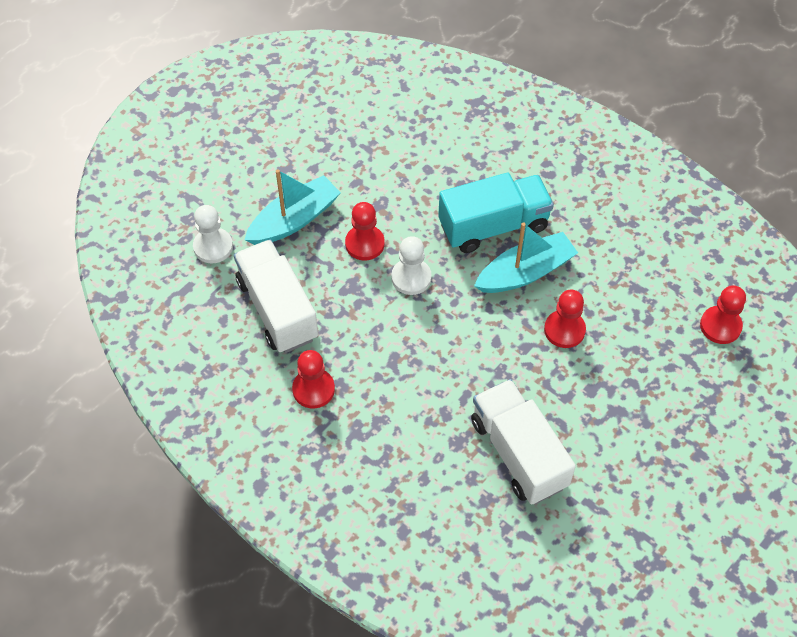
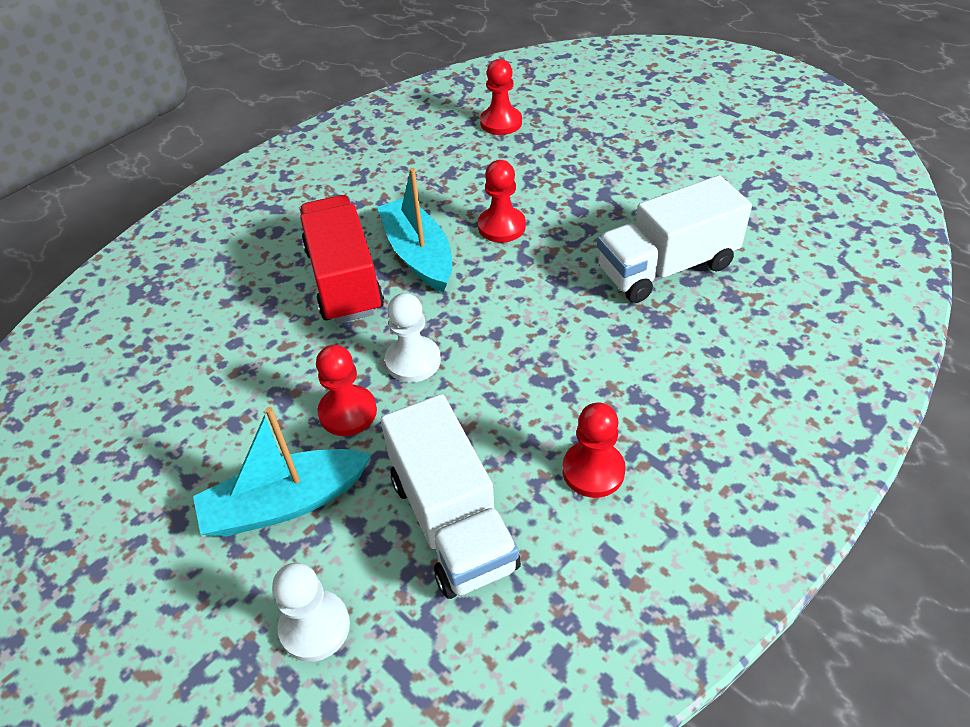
camera: 85 degrees left, 10 degrees down
(277, 309) = (452, 522): white truck -> white truck turned 90 degrees counterclockwise
(294, 220) = (285, 503): turquoise boat -> turquoise boat turned 75 degrees counterclockwise
(493, 226) = (344, 280): turquoise truck -> red truck

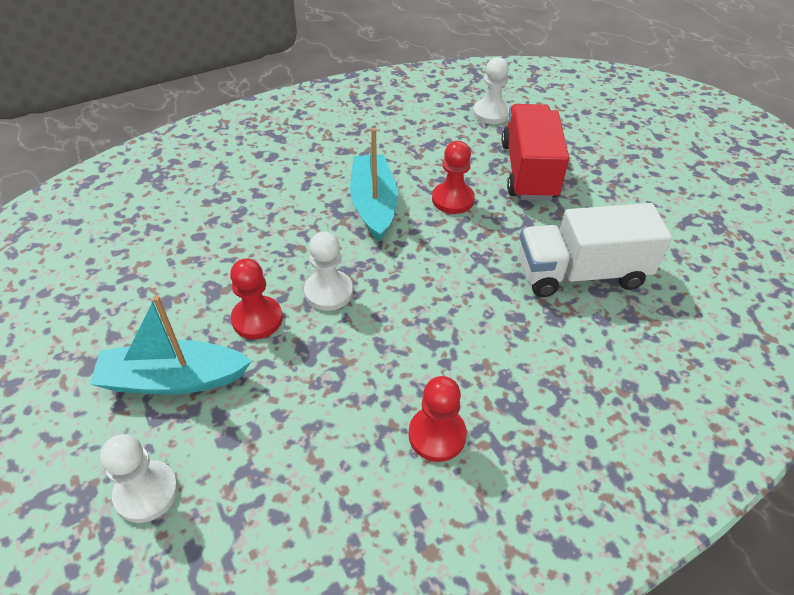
camera: 15 degrees right, 0 degrees up
(344, 280) = (305, 209): red truck -> red truck (528, 171)
(452, 522) = (297, 440): white truck -> none
(501, 122) = (491, 113): red pawn -> white pawn

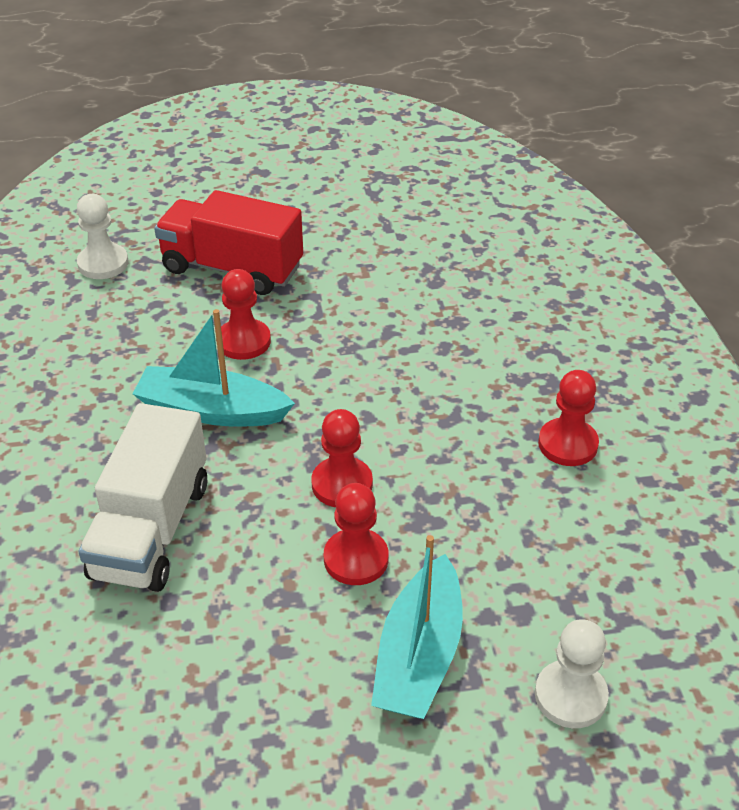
camera: 70 degrees left, 5 degrees down
(328, 292) = (342, 484): white pawn -> red pawn
(581, 273) = (408, 284): white truck -> white truck (151, 530)

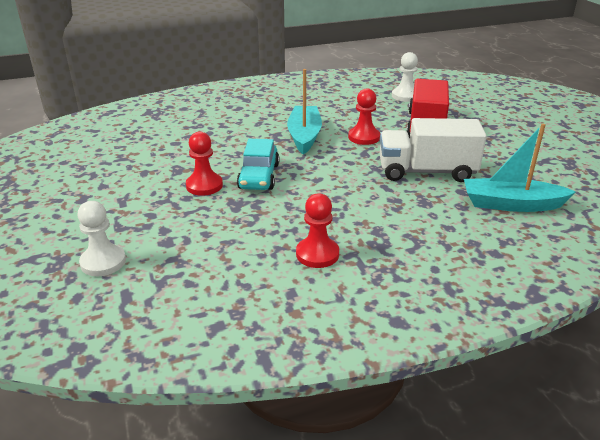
camera: 80 degrees right, 10 degrees down
(151, 530) = (218, 133): white truck -> white truck (426, 172)
(342, 484) = (259, 176): red pawn -> turquoise car
(419, 655) = (137, 210): turquoise boat -> turquoise boat (511, 204)

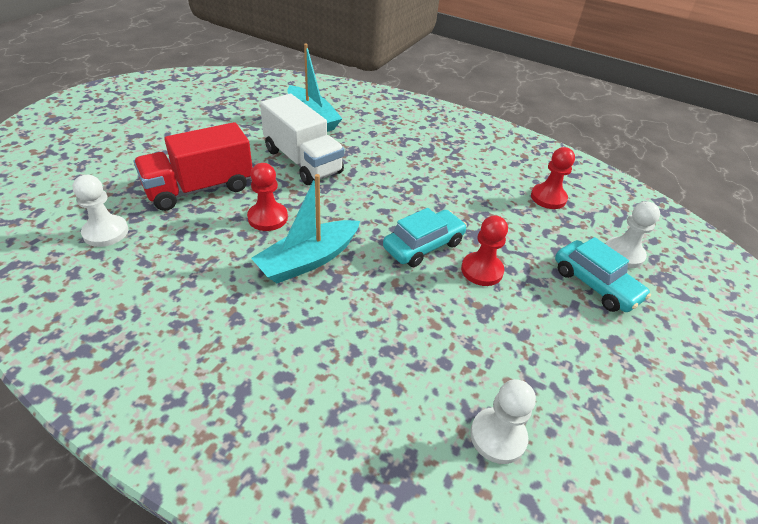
camera: 135 degrees left, 10 degrees up
(115, 223) = (595, 284): none -> turquoise car
(124, 137) = (498, 436): none -> white pawn
(317, 254) = (471, 168): red pawn -> red pawn (548, 198)

